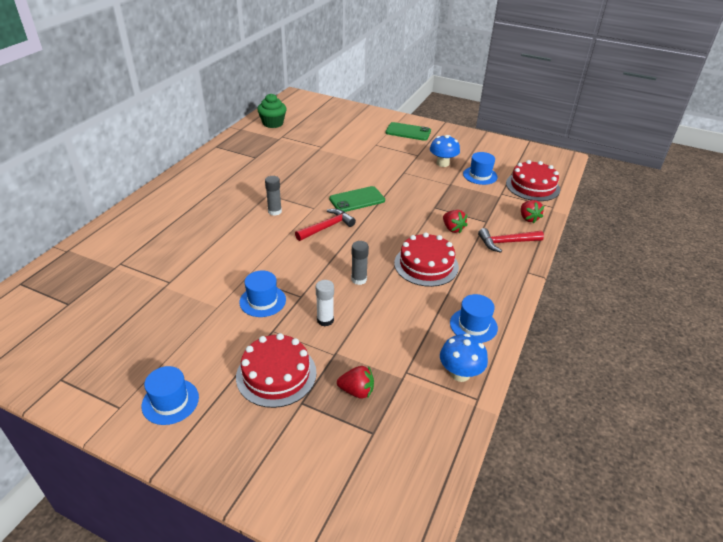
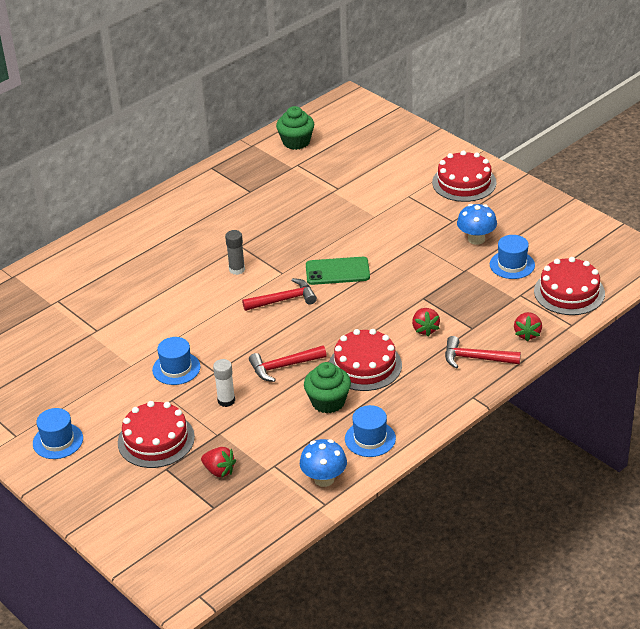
camera: 25 degrees right, 0 degrees up
(359, 279) = (283, 366): grey glue stick -> red hammer
(408, 132) = (464, 182): green phone -> red cake
(416, 301) = (328, 402): none -> green cupcake

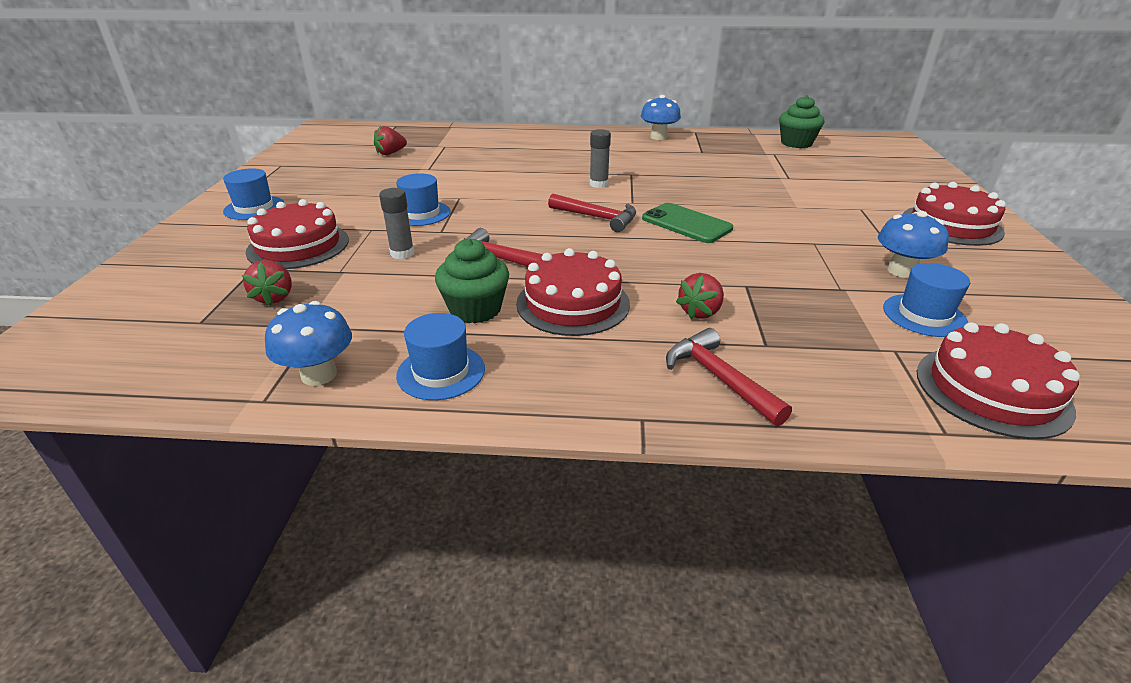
camera: 45 degrees right, 5 degrees down
(196, 191) = (658, 137): none -> blue mushroom
(226, 401) = (402, 253): white glue stick -> grey glue stick
(527, 334) = (845, 398): red strawberry -> red strawberry (390, 153)

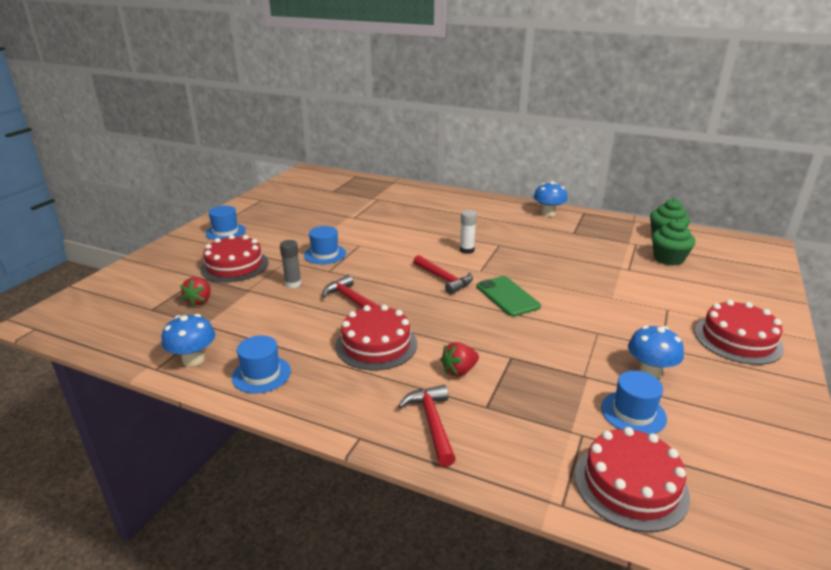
camera: 20 degrees right, 5 degrees down
(390, 153) = (337, 200): red strawberry -> none
(475, 309) = (311, 335): green cupcake -> green cupcake (668, 258)
(598, 184) = (467, 250): grey glue stick -> white glue stick

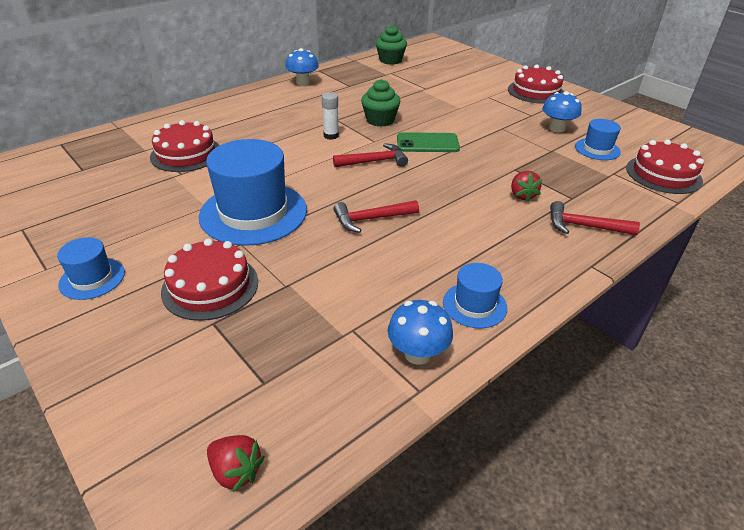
camera: 65 degrees left, 10 degrees up
(199, 301) = (280, 331): red strawberry -> red strawberry (236, 471)
(293, 284) = (303, 249): grey glue stick -> none
(325, 254) = (253, 213): blue hat -> blue hat, size x2.01
(376, 344) = (461, 224): red cake -> red cake (186, 154)
(668, 258) = (423, 71): green cupcake -> green cupcake (380, 120)

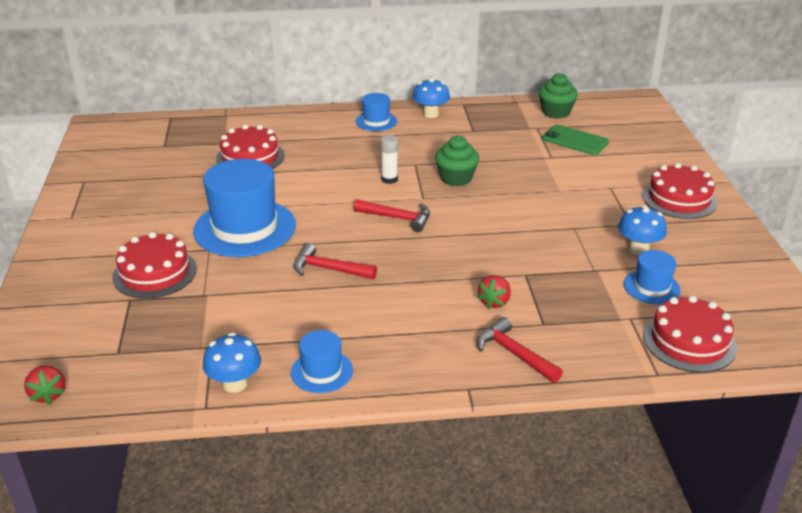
camera: 35 degrees right, 5 degrees down
(92, 278) = (90, 236): blue hat -> blue hat (376, 121)
(427, 143) = (472, 217): green phone -> green phone (575, 140)

